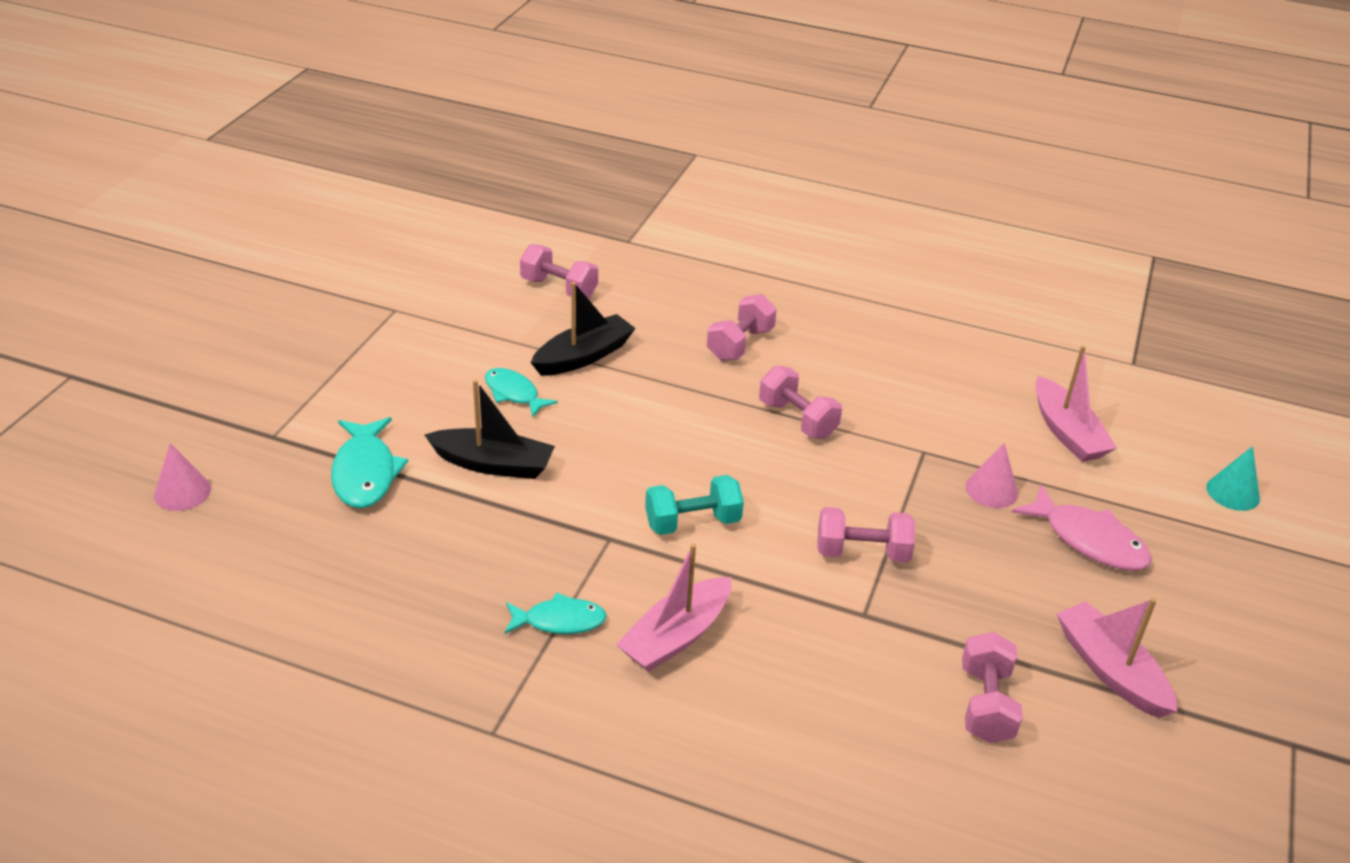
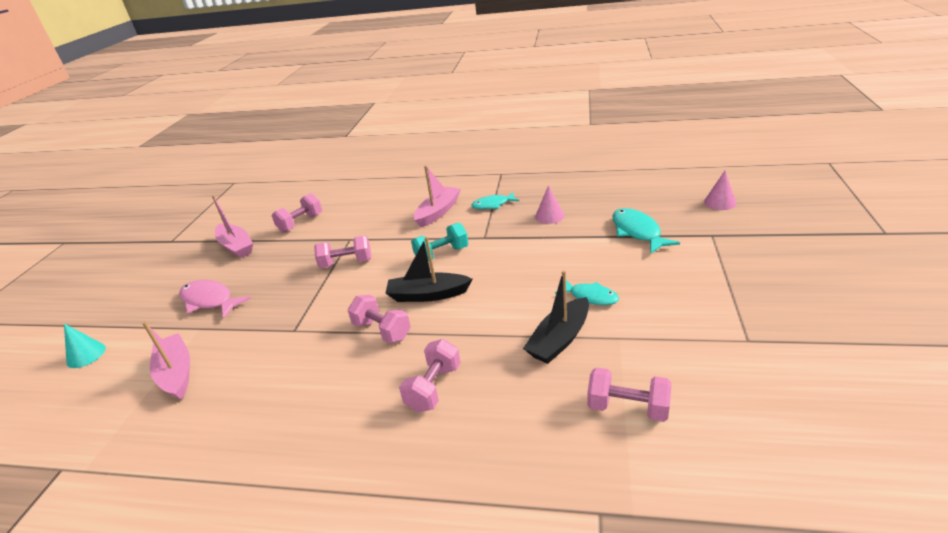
camera: 175 degrees right, 5 degrees down
(493, 464) = (570, 253): black boat -> black boat (428, 295)
(985, 704) = (301, 223): pink dumbbell -> pink dumbbell turned 45 degrees clockwise
(991, 490) = (256, 315): pink cone -> pink cone (549, 216)

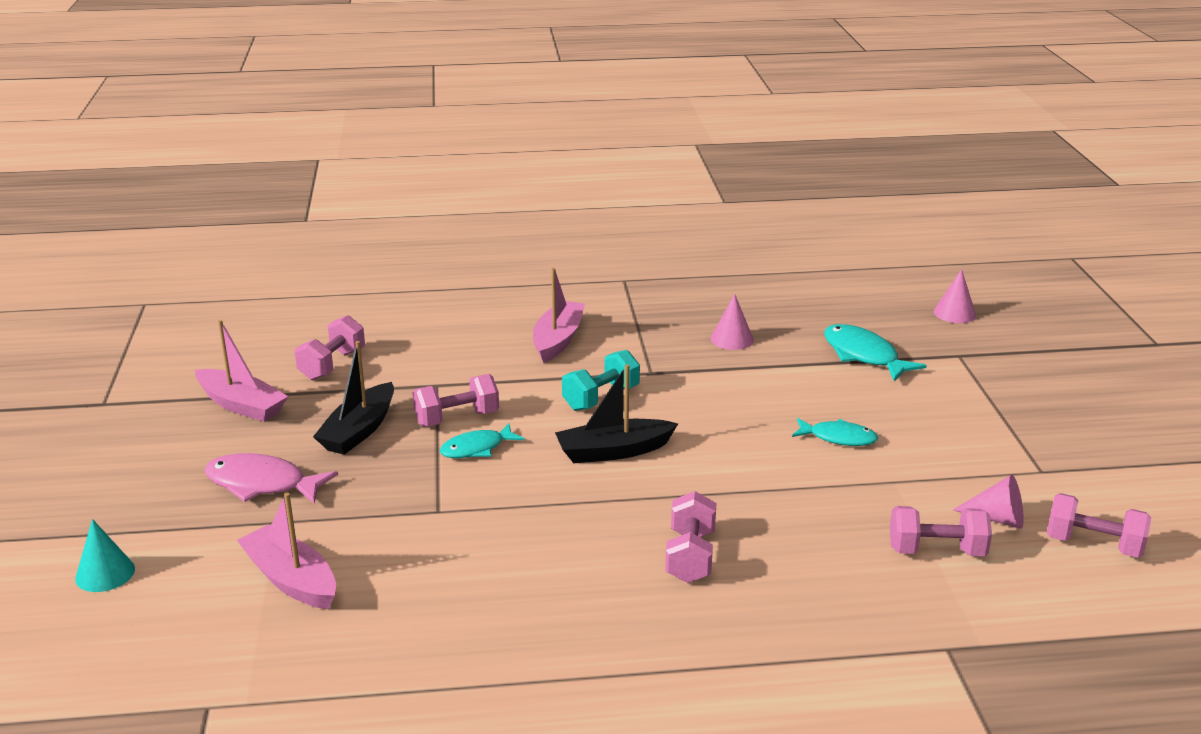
camera: 20 degrees left, 5 degrees down
(382, 330) = (575, 500): pink dumbbell -> pink dumbbell (1093, 545)
(492, 205) = (638, 326): turquoise fish -> turquoise fish (476, 448)
(560, 339) = (823, 489): black boat -> black boat (359, 431)
(692, 382) = (997, 518): none -> pink cone

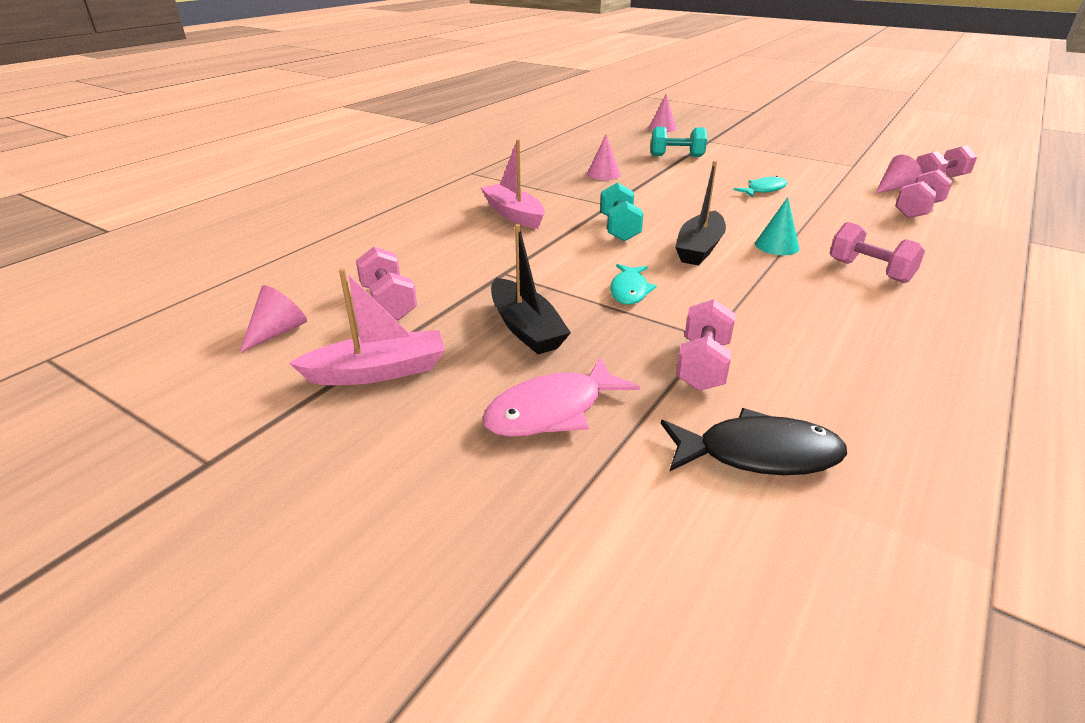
camera: 50 degrees left, 5 degrees up
(105, 573) = (618, 601): turquoise cone -> turquoise cone (776, 245)
(249, 349) = (277, 332): none -> pink cone
(291, 580) = (759, 454): pink boat -> black fish
(457, 418) = (570, 283): pink dumbbell -> pink dumbbell (702, 365)
(863, 355) = (676, 156): turquoise fish -> turquoise dumbbell

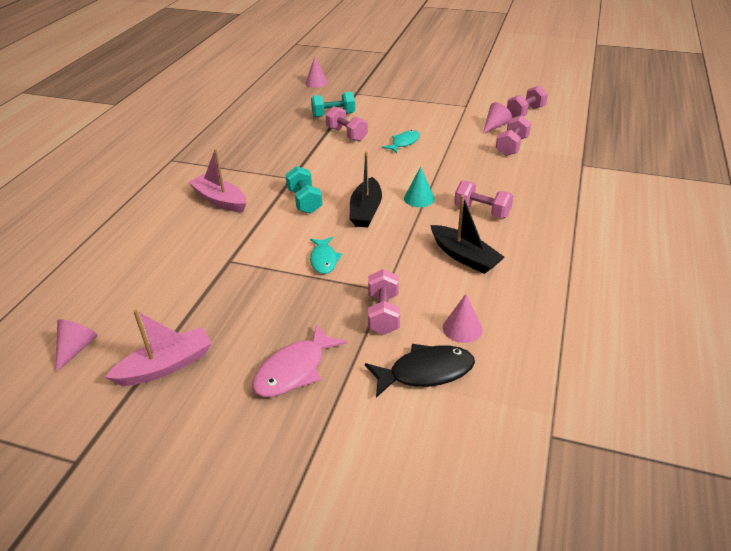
camera: 15 degrees left, 5 degrees up
(388, 303) = (151, 305): pink dumbbell -> pink dumbbell (347, 134)
(526, 328) = (259, 308): black boat -> black boat (464, 257)
(603, 174) = (280, 144): pink cone -> pink cone (462, 328)

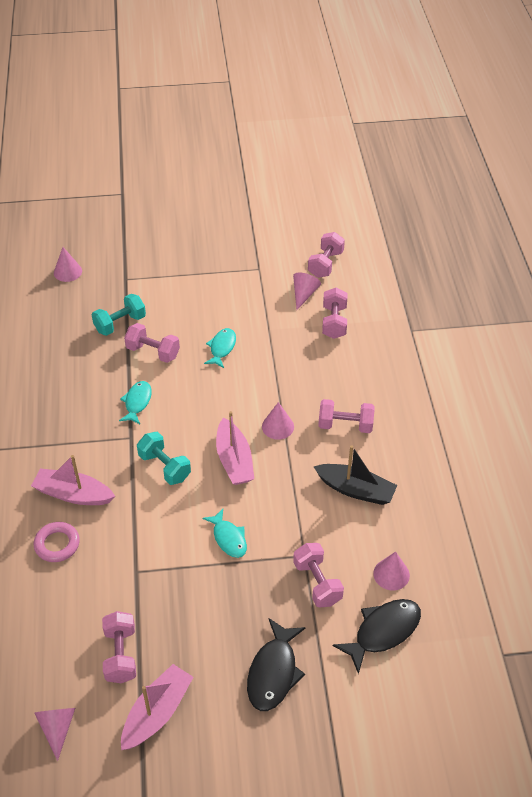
camera: 25 degrees left, 10 degrees up
(170, 313) = (121, 655): none -> pink dumbbell
(182, 227) = (57, 544): none -> pink ring
(294, 370) = (273, 672): pink fish -> black fish
(312, 159) = (137, 402): none -> turquoise fish
(366, 211) = (234, 460): black boat -> pink boat
(419, 198) = (278, 426): turquoise cone -> pink cone

